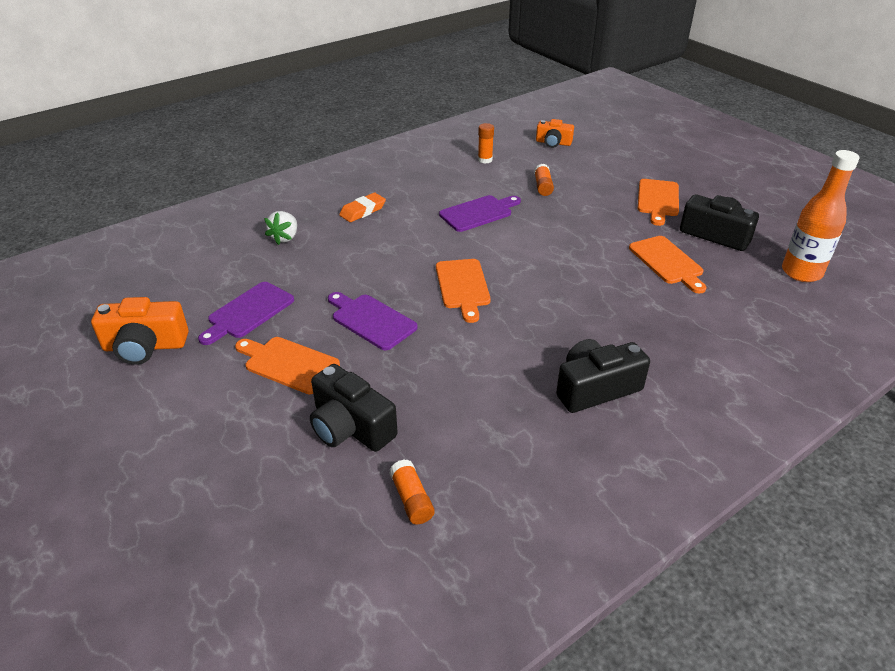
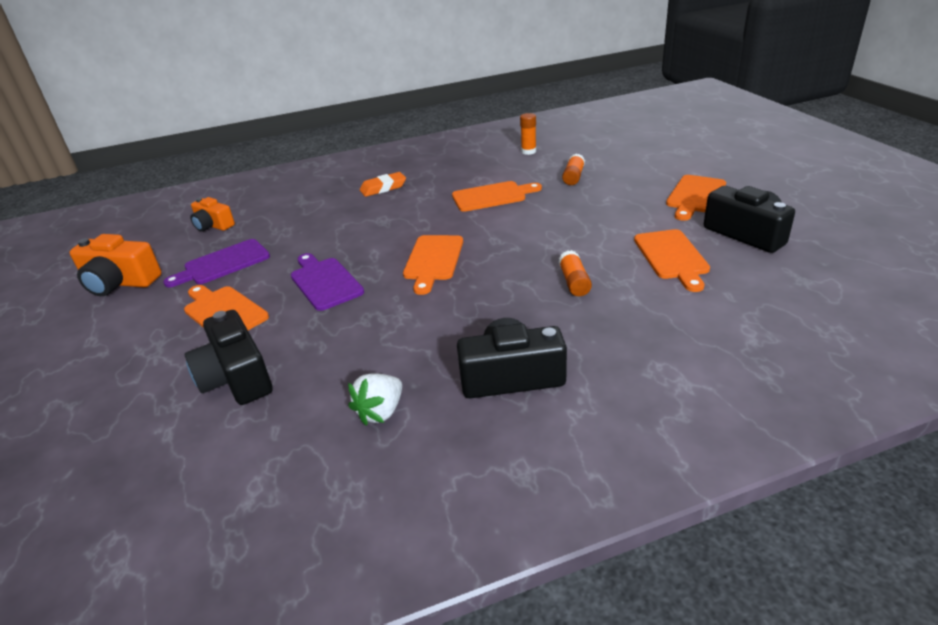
camera: 20 degrees right, 5 degrees down
(285, 238) = (299, 205): white strawberry -> white strawberry (380, 412)
(411, 499) = (242, 460): orange glue stick -> orange glue stick (574, 282)
(478, 213) = (492, 196): purple cutting board -> orange cutting board
(553, 143) = (608, 140): orange camera -> orange camera (213, 225)
(801, 272) = (840, 282): orange bottle -> none

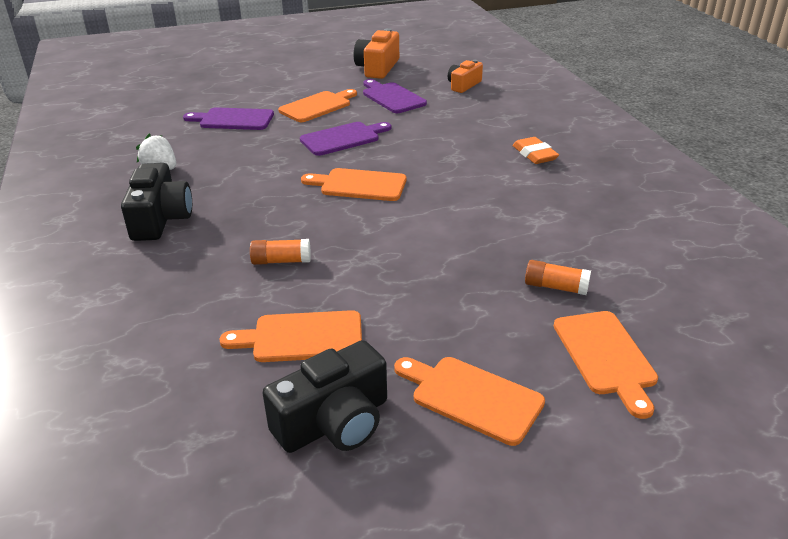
camera: 90 degrees right, 0 degrees up
(236, 377) = (233, 119): black camera -> purple cutting board
(492, 196) = (500, 221): orange cutting board -> orange cutting board (605, 356)
(528, 151) = (655, 255): orange glue stick -> none

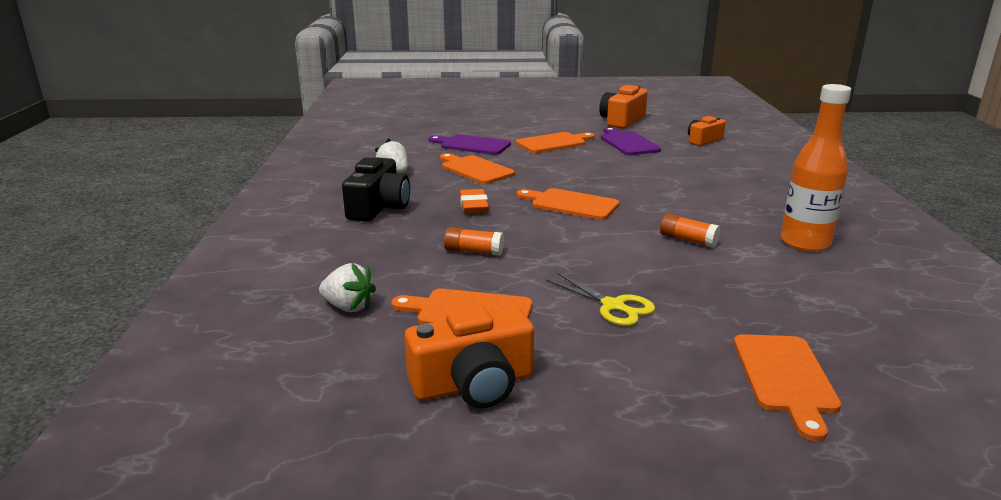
camera: 15 degrees right, 10 degrees down
(176, 354) = (348, 307): none -> white strawberry
(334, 422) = (474, 384): black camera -> orange camera
(343, 138) = (568, 168): purple cutting board -> none
(436, 304) = (613, 306): none -> yellow scissors
(472, 397) = (622, 388): orange cutting board -> orange cutting board (475, 169)
(534, 154) = (759, 200): orange eraser -> orange eraser (473, 206)
(556, 287) = (747, 310): orange glue stick -> orange glue stick (688, 240)
(586, 200) = (805, 243): none -> orange bottle

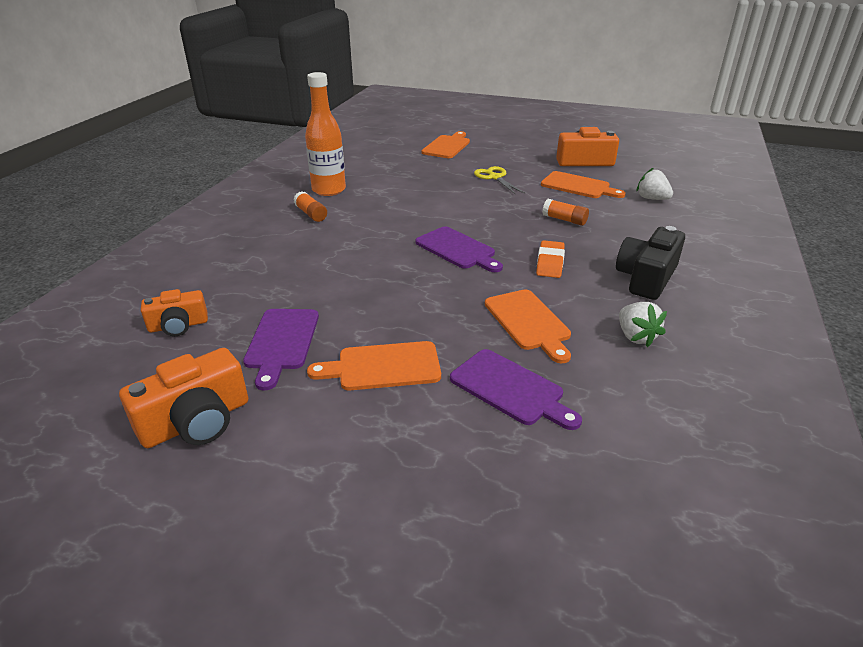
camera: 160 degrees left, 10 degrees up
(571, 204) = (457, 249): orange cutting board -> purple cutting board
(688, 240) = (402, 204): orange glue stick -> orange glue stick (311, 214)

